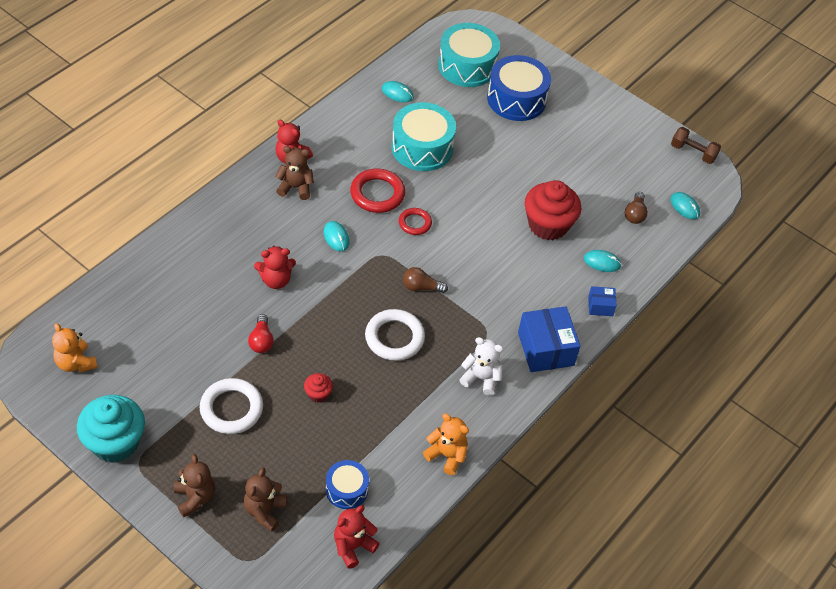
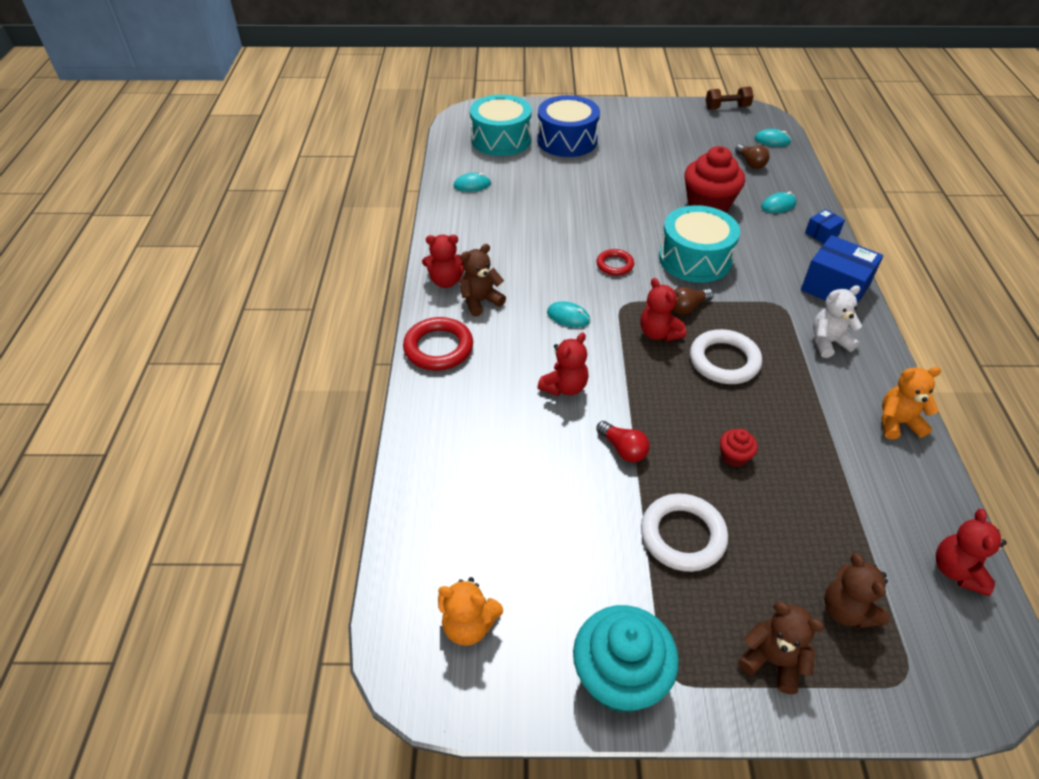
camera: 35 degrees left, 5 degrees down
(347, 489) = (876, 522): blue drum -> none
(377, 194) = (555, 263): red ring -> red ring (438, 348)
(378, 290) = (659, 333): none -> red teddy bear
(422, 148) = (544, 210): turquoise drum -> turquoise drum (695, 259)

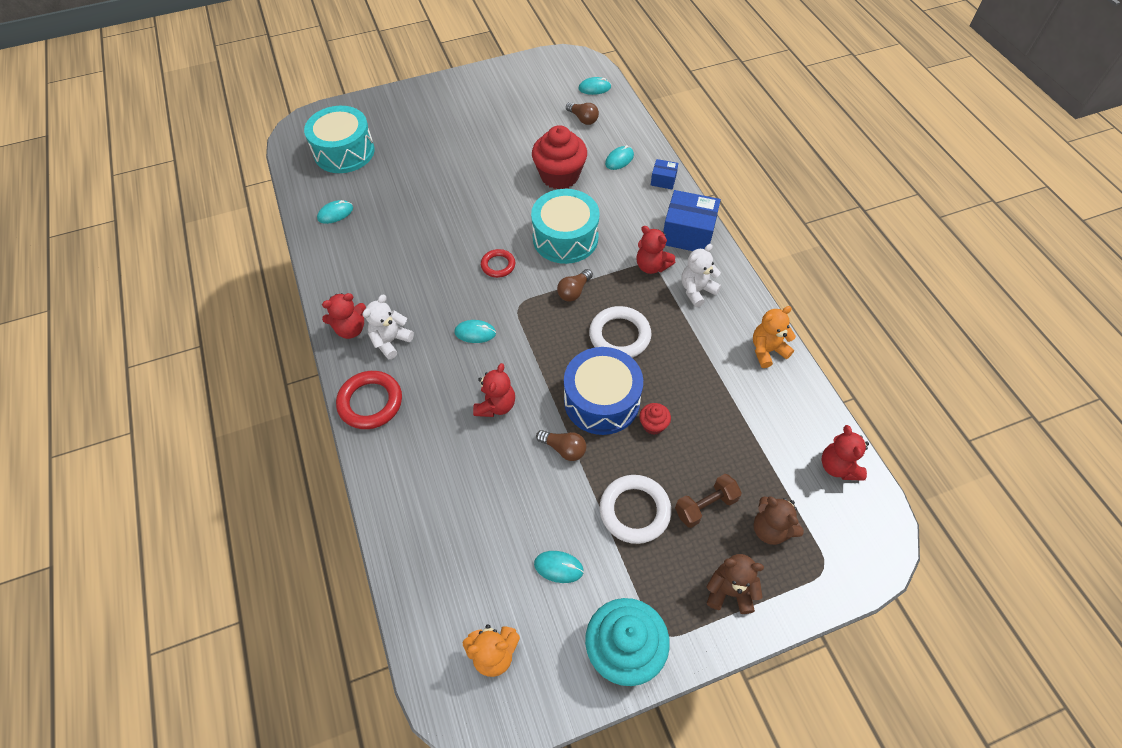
camera: 20 degrees left, 10 degrees up
(480, 301) = (391, 341): brown teddy bear -> white teddy bear
(567, 140) = (408, 136): blue drum -> blue drum (601, 400)
(574, 563) = (558, 567): none -> turquoise mouse
(623, 449) = (564, 449): red light bulb -> brown light bulb
(659, 333) = (558, 325): red teddy bear -> red teddy bear (652, 266)
(727, 108) = (544, 60): brown dumbbell -> brown dumbbell (705, 506)
(822, 234) = (663, 180): blue box -> blue box turned 75 degrees clockwise

